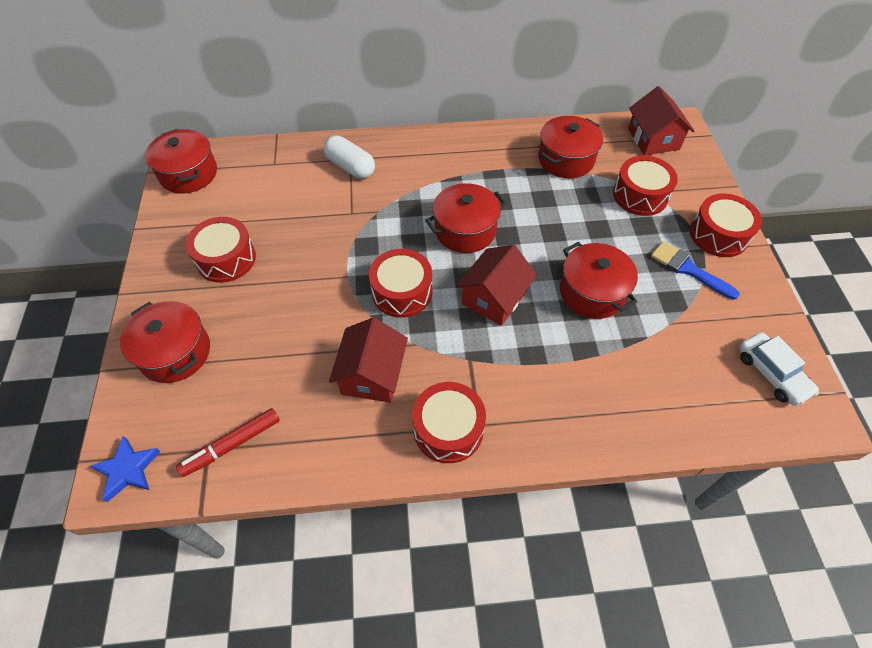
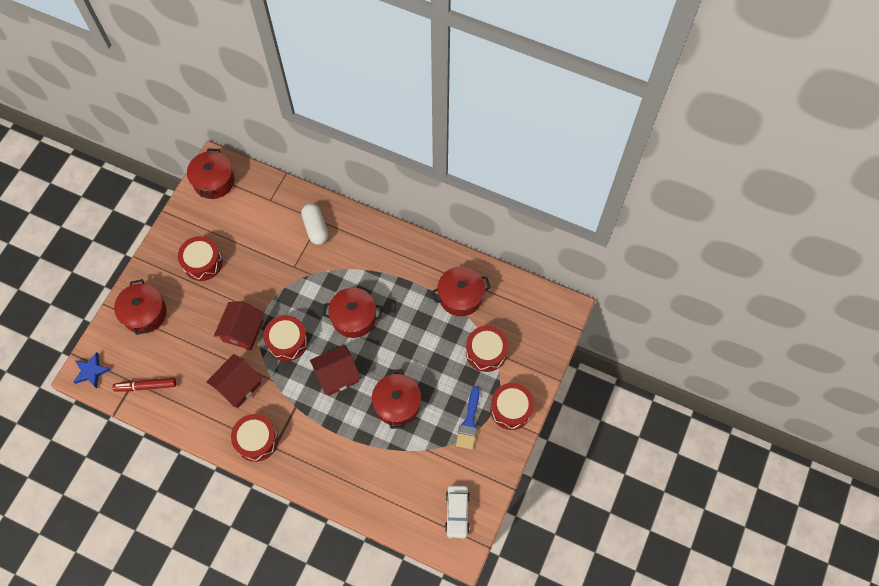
camera: 30 degrees right, 10 degrees up
(653, 139) = (535, 311): red house -> red house (243, 331)
(688, 269) = (469, 422): blue brush -> blue brush turned 150 degrees counterclockwise

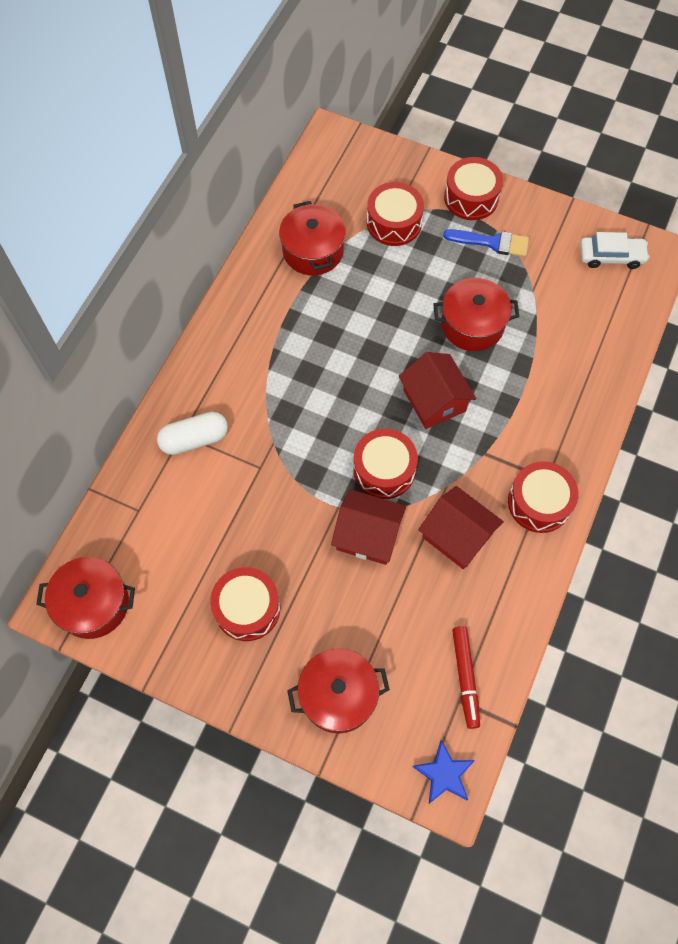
camera: 90 degrees left, 0 degrees up
(354, 317) = (345, 381): red pot -> none

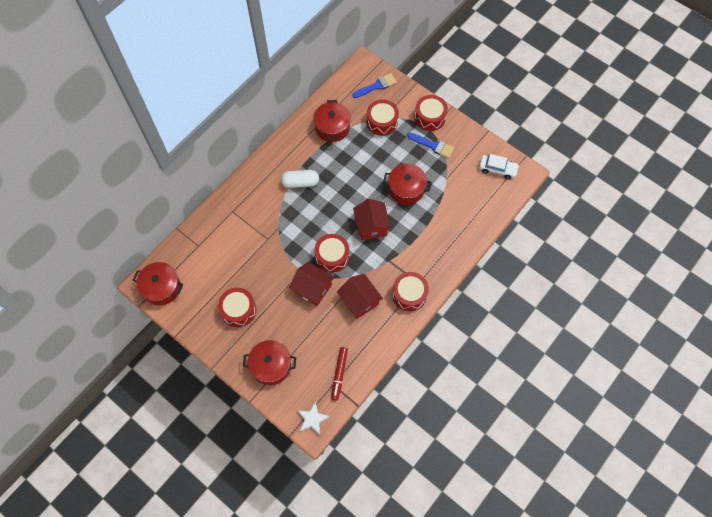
camera: 15 degrees right, 0 degrees up
(194, 439) = (238, 216): white capsule -> white capsule (300, 182)
(365, 166) = (376, 86): none -> blue brush
(444, 774) = (312, 419): blue star -> white star

